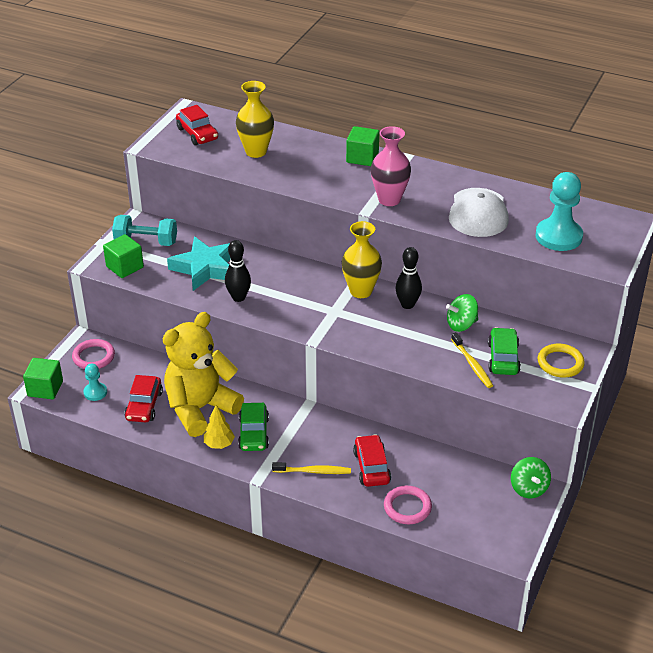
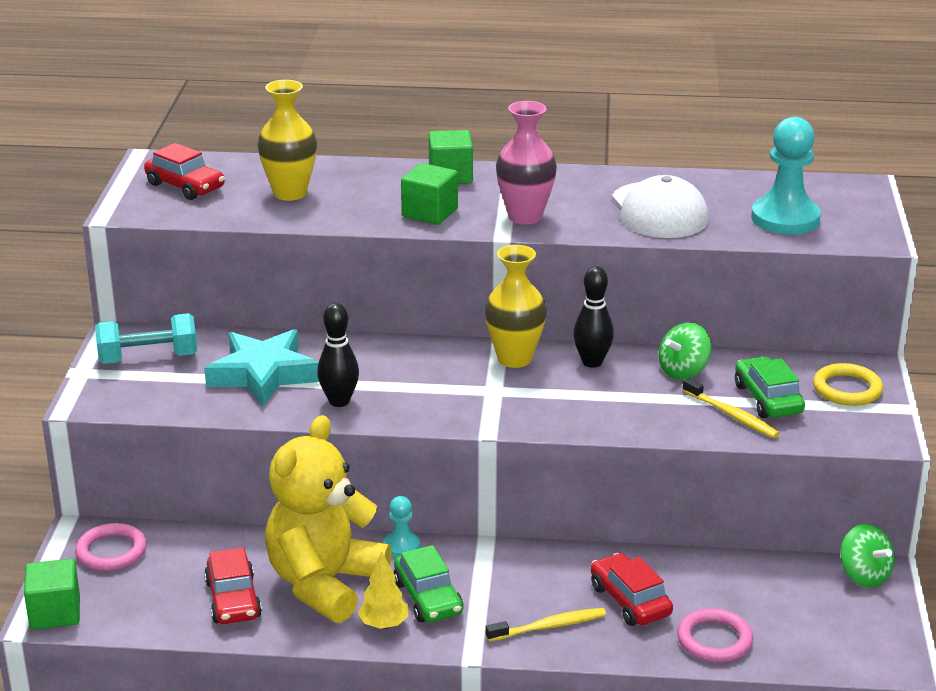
camera: 20 degrees left, 10 degrees down
(95, 392) = (142, 599): turquoise pawn -> turquoise pawn (401, 546)
(125, 267) = (134, 396): green cube -> green cube (430, 213)

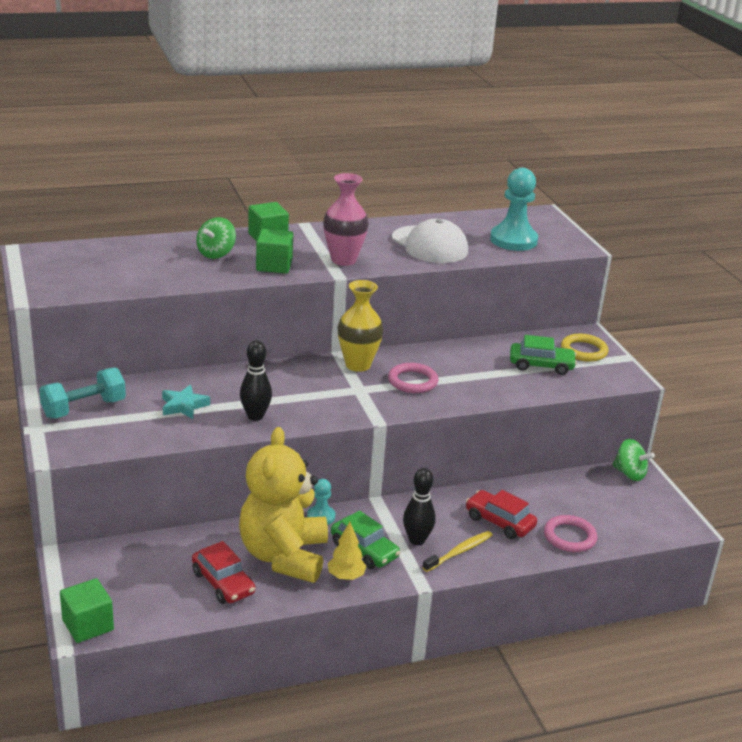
camera: 25 degrees left, 0 degrees up
(111, 551) = (103, 567): pink ring -> pink ring (412, 381)
(185, 186) = (71, 268): red car -> none
(263, 374) = (183, 406): turquoise star -> turquoise star, size x0.56
(290, 193) = (158, 264): yellow vase -> none
(592, 362) = (411, 359): black bowling pin -> black bowling pin (417, 540)
(683, 371) = (475, 355): green spinning top -> green spinning top (216, 253)
(731, 415) = (527, 380): yellow toothbrush -> none
(768, 399) = (541, 365): green car -> green car turned 135 degrees clockwise

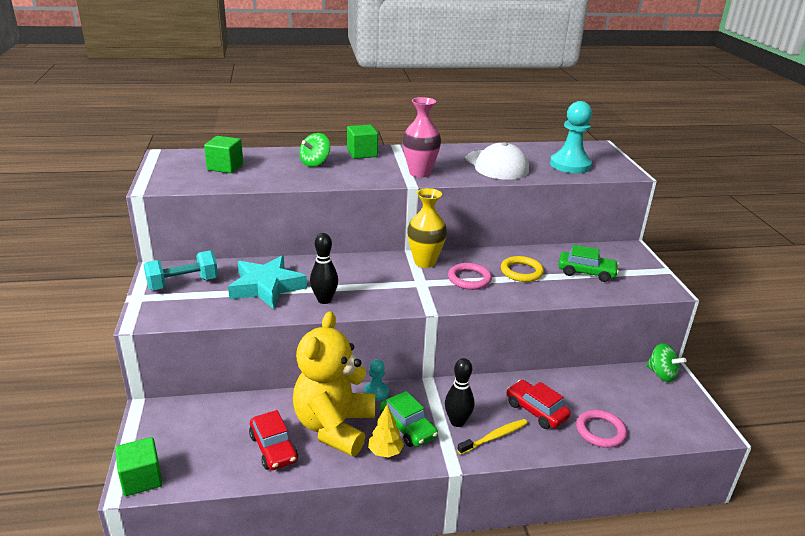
camera: 10 degrees right, 0 degrees up
(183, 406) = (266, 287): turquoise star -> turquoise star, size x1.80
(274, 265) = (359, 174): green cube -> green cube (225, 167)
(584, 351) = (626, 262): yellow ring -> yellow ring (521, 272)

